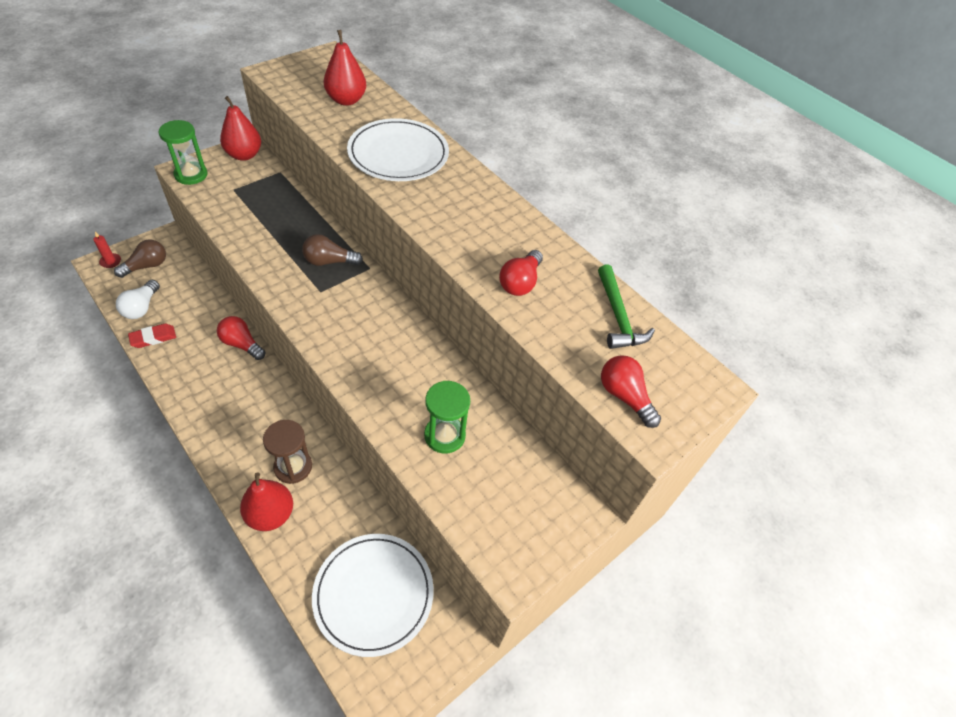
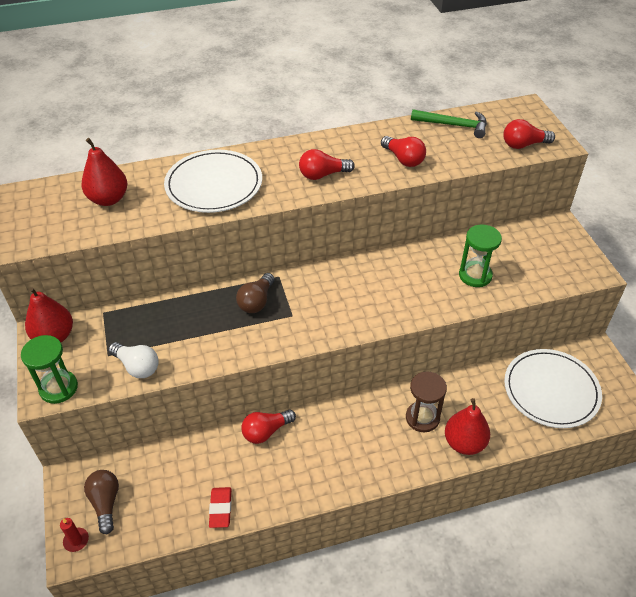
camera: 60 degrees left, 5 degrees down
(142, 307) = (169, 515): white light bulb -> white light bulb (137, 366)
(454, 223) = (323, 175): none -> red light bulb

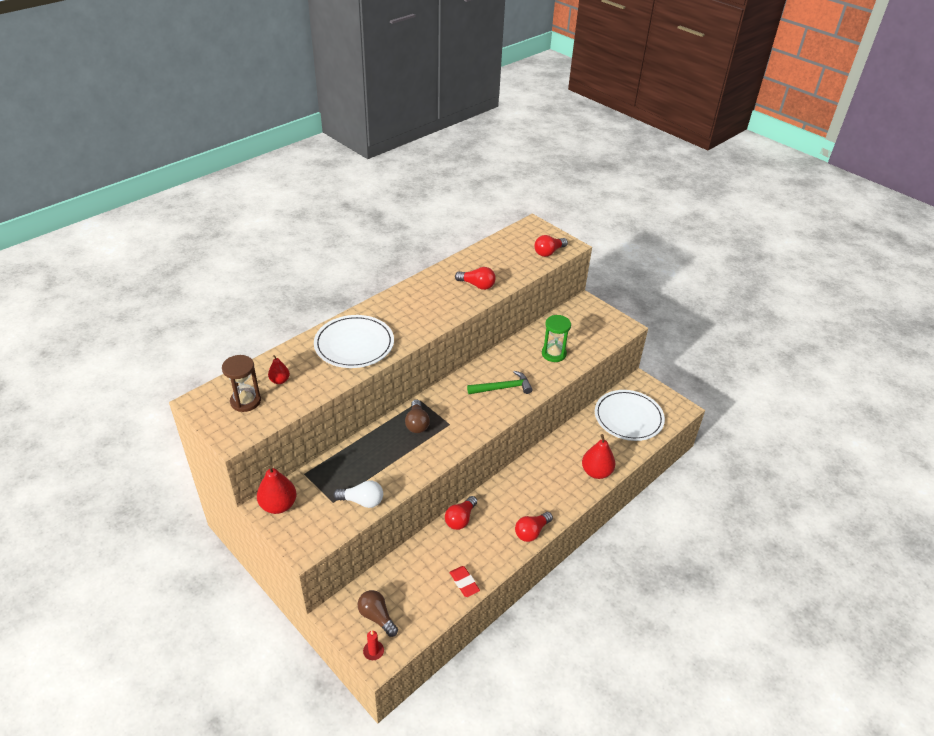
camera: 30 degrees left, 5 degrees down
(58, 388) = (313, 539): green hourglass -> none
(108, 199) = (280, 380): red pear -> red pear, size x0.57
(323, 175) = (429, 313): red light bulb -> red light bulb (531, 532)
(422, 418) = (560, 467): brown hourglass -> brown hourglass (245, 401)
(453, 125) = (494, 251): green hammer -> green hammer (503, 388)

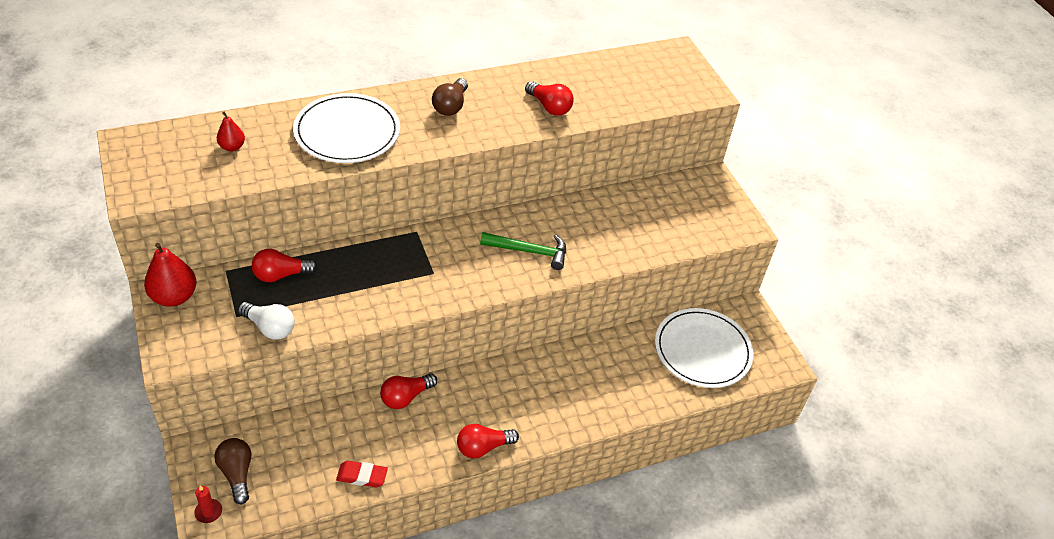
camera: 20 degrees right, 5 degrees up
(245, 401) = (178, 158): brown hourglass -> none
(417, 423) = (394, 258): brown light bulb -> brown light bulb (451, 106)
(464, 583) = (362, 476): red eraser -> red eraser turned 75 degrees counterclockwise
(549, 252) = (674, 93): red light bulb -> red light bulb (281, 275)
(553, 354) = (624, 230): green hourglass -> none
(596, 472) = (614, 404): red pear -> none

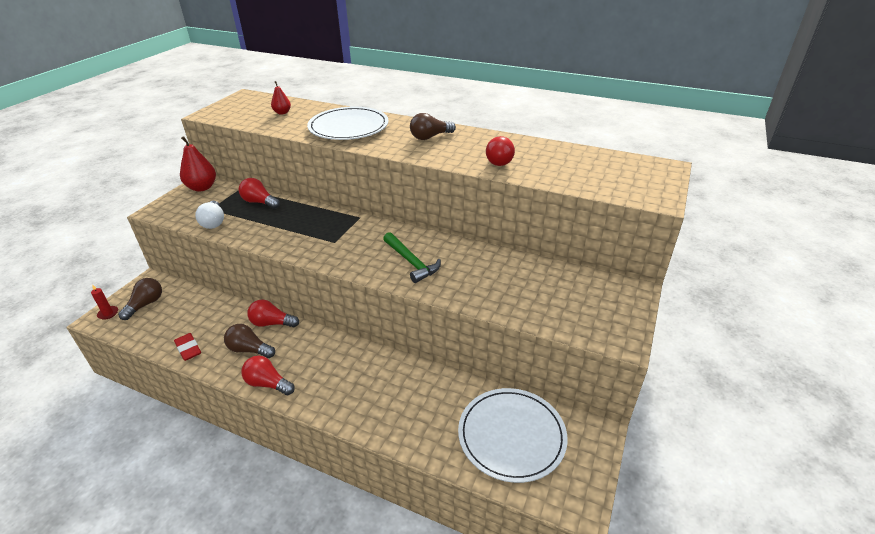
camera: 50 degrees right, 10 degrees down
(422, 434) = (249, 350): none -> brown light bulb

